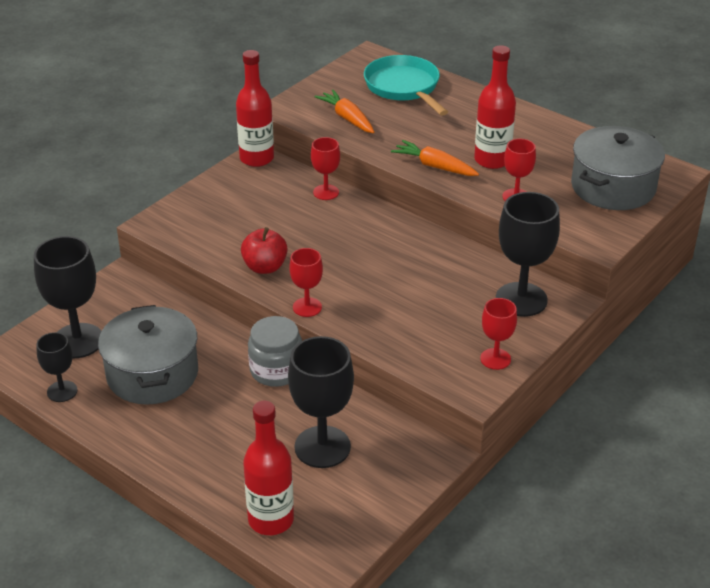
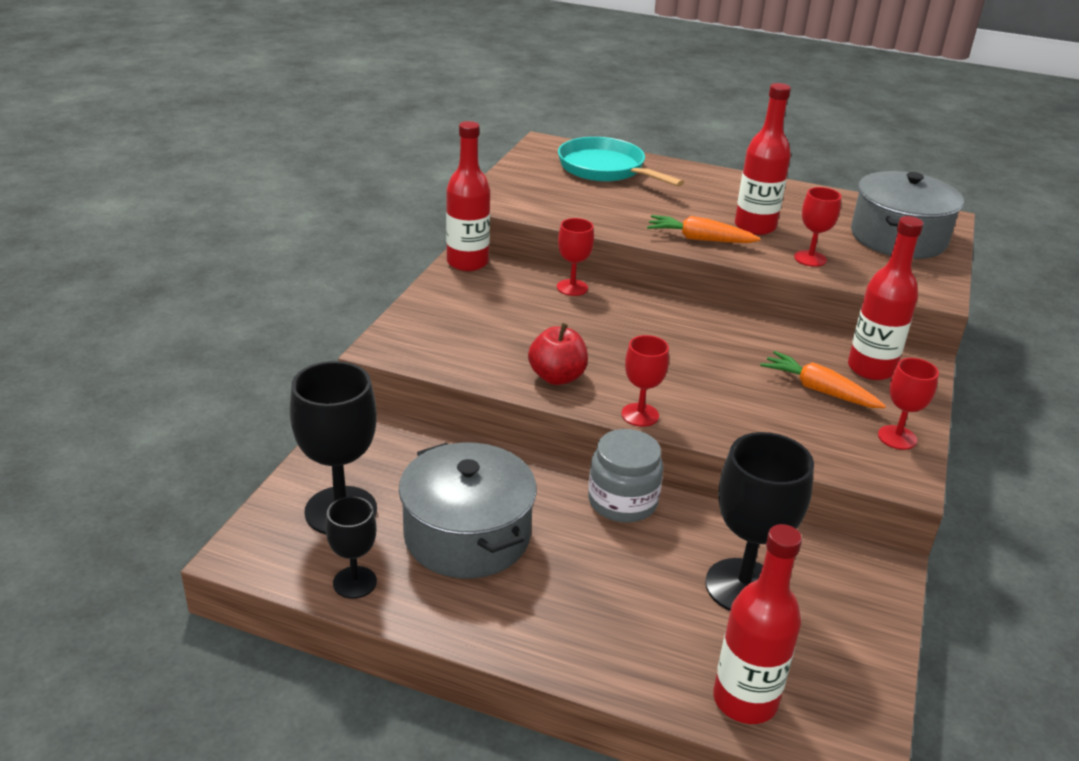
camera: 20 degrees left, 5 degrees down
(347, 118) = (566, 203): orange carrot -> orange carrot (819, 390)
(521, 299) = (871, 369): black goblet -> red bottle

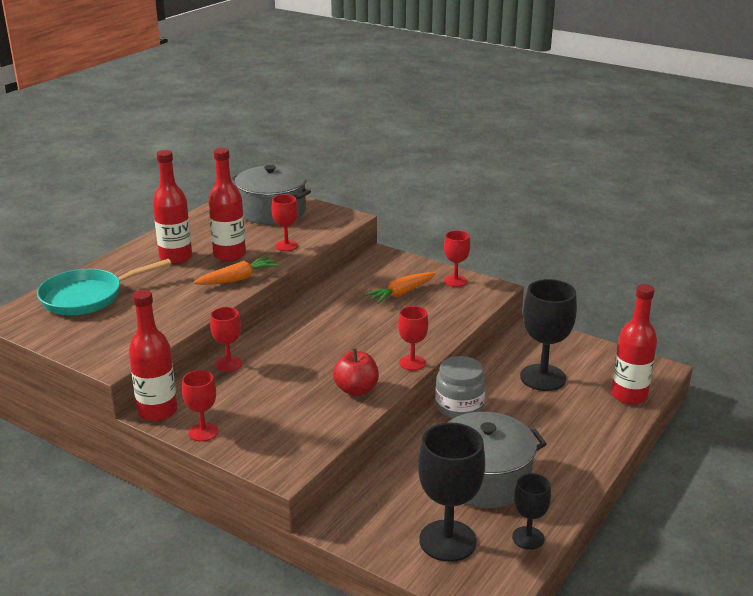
camera: 75 degrees left, 5 degrees down
(440, 292) = (203, 432): none -> red goblet
(699, 239) = (237, 279): orange carrot -> orange carrot turned 150 degrees counterclockwise
(871, 369) = (383, 271): red bottle -> red bottle (176, 257)

